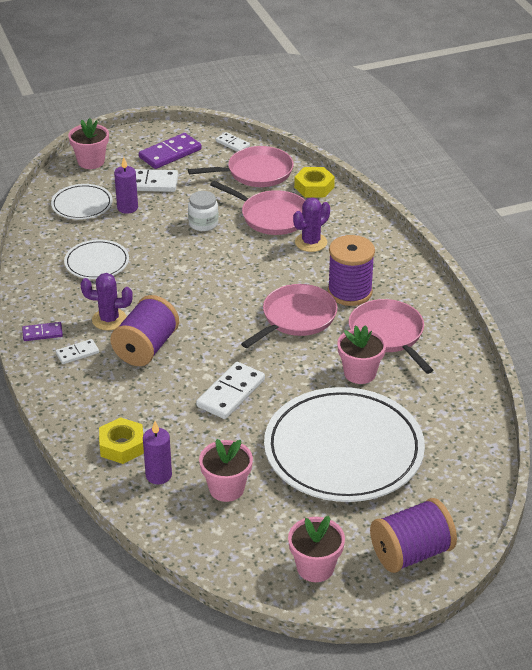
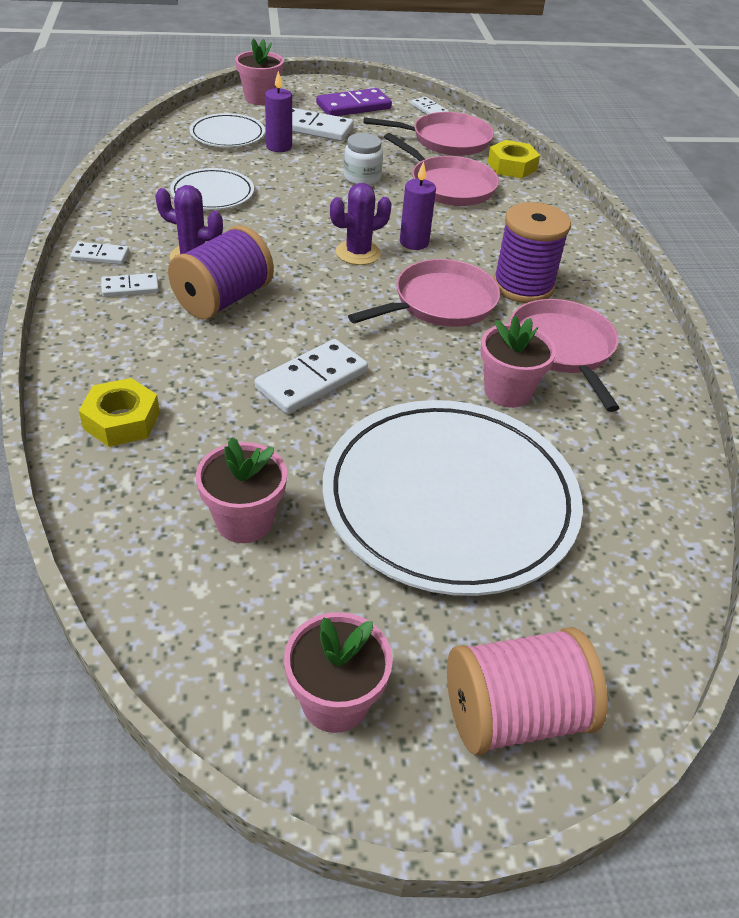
camera: 10 degrees right, 5 degrees up
(42, 333) = (100, 256): purple domino -> white domino
(158, 475) = (151, 476): purple candle -> purple candle (414, 242)
(311, 242) = (489, 221): purple cactus -> purple cactus (358, 253)
(411, 553) = (514, 714): purple spool -> pink spool

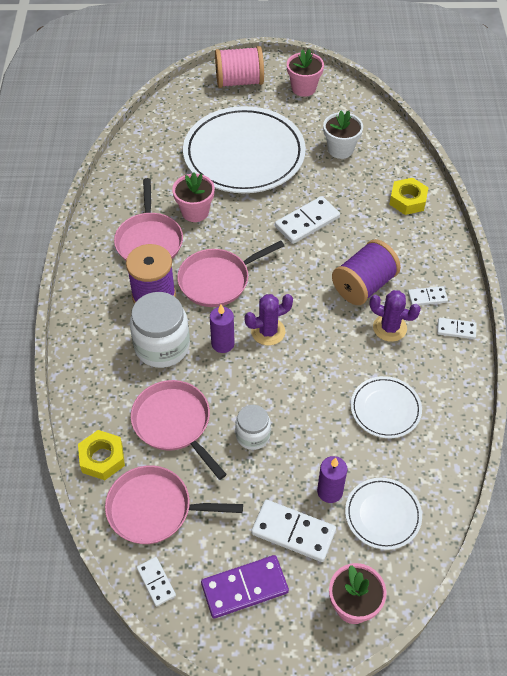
camera: 170 degrees left, 10 degrees up
(244, 521) = (340, 149): pink flower pot -> white flower pot
(489, 240) = (162, 346): none -> white jar

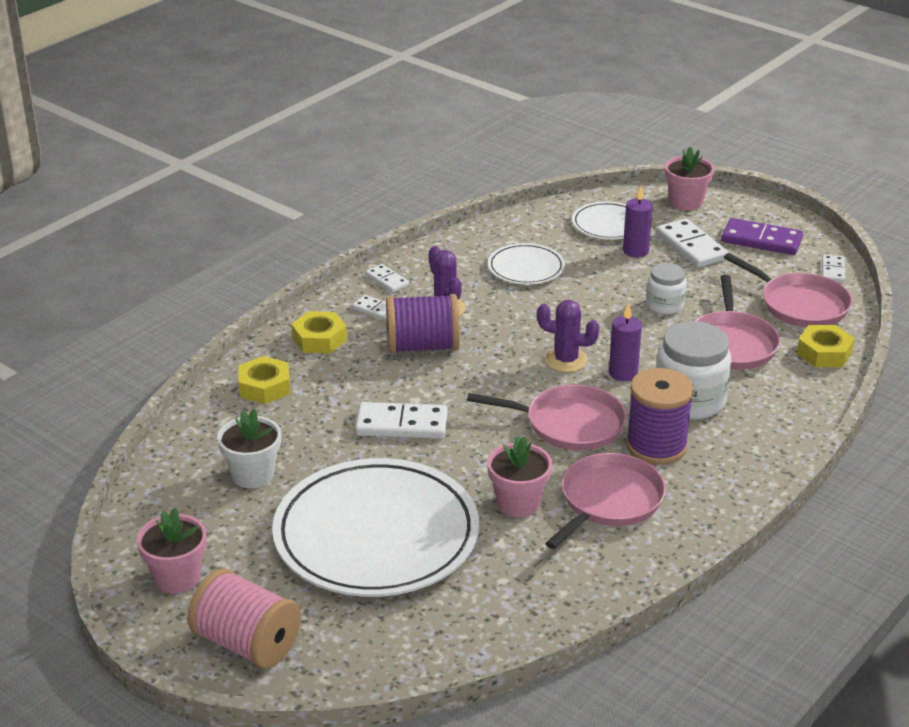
camera: 140 degrees left, 20 degrees down
(427, 252) = (319, 339): none -> yellow nut

